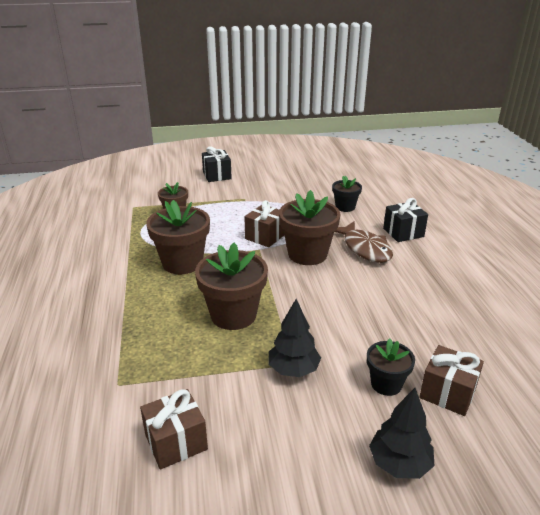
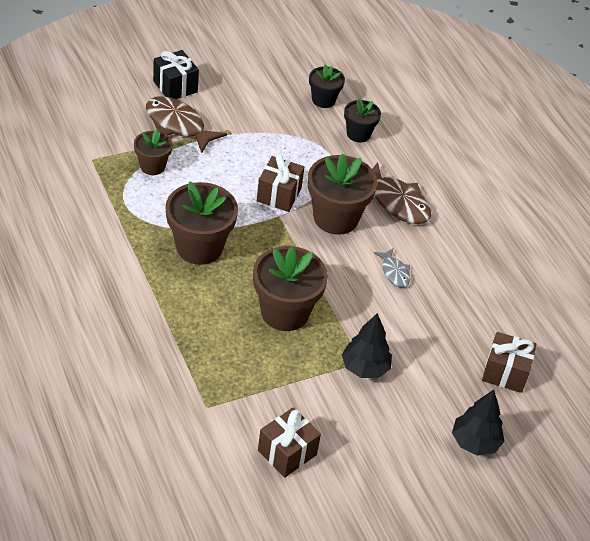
camera: 20 degrees left, 15 degrees up
(207, 194) = (178, 125): none -> brown fish
(348, 295) = (394, 272): none -> grey fish
(386, 384) = (451, 371): black flower pot -> black flower pot (323, 100)
(403, 232) = (434, 171): black gift -> none

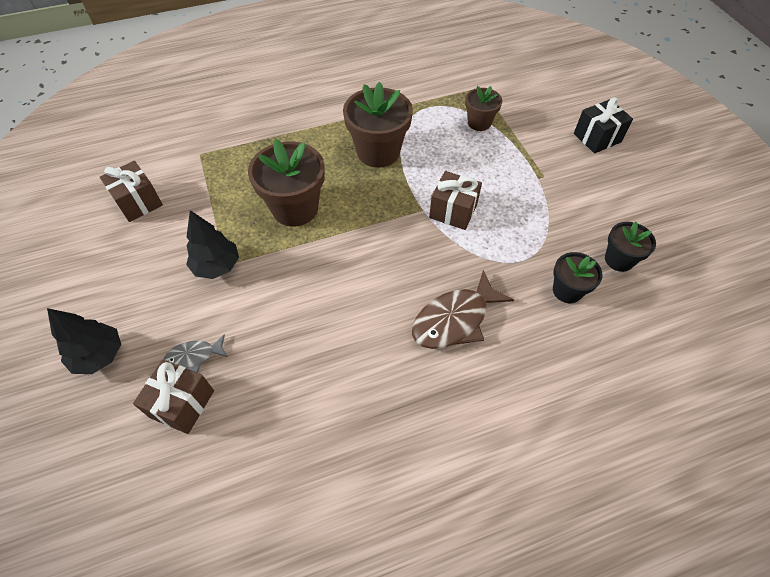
camera: 100 degrees right, 10 degrees up
(178, 125) = (540, 139): brown fish -> none
(335, 218) = (423, 257): brown flower pot -> none
(394, 272) = (343, 305): grey fish -> grey fish (194, 356)

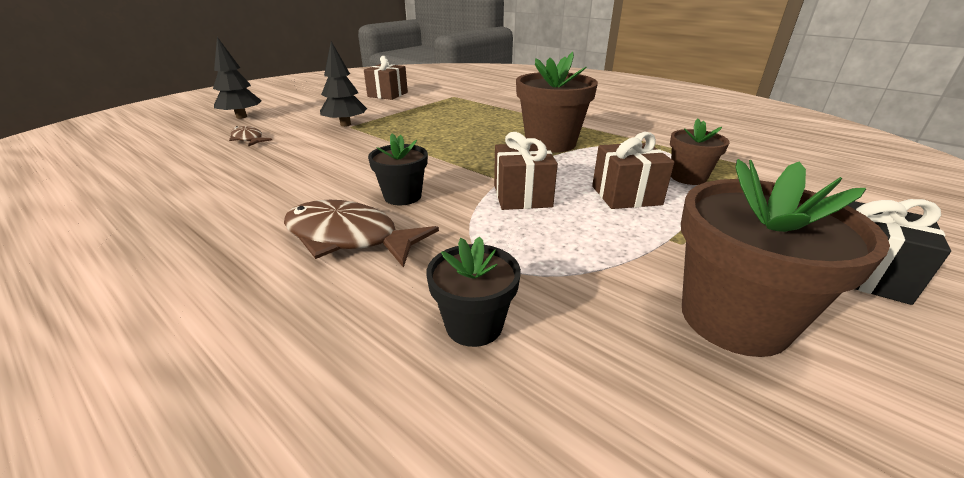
camera: 60 degrees right, 25 degrees down
(182, 404) = (199, 146): brown gift -> brown gift (626, 195)
(194, 356) = (248, 139): grey fish -> brown fish
(295, 208) = (434, 132): brown flower pot -> brown flower pot (733, 319)
(619, 260) = (614, 379): black flower pot -> black flower pot (402, 196)

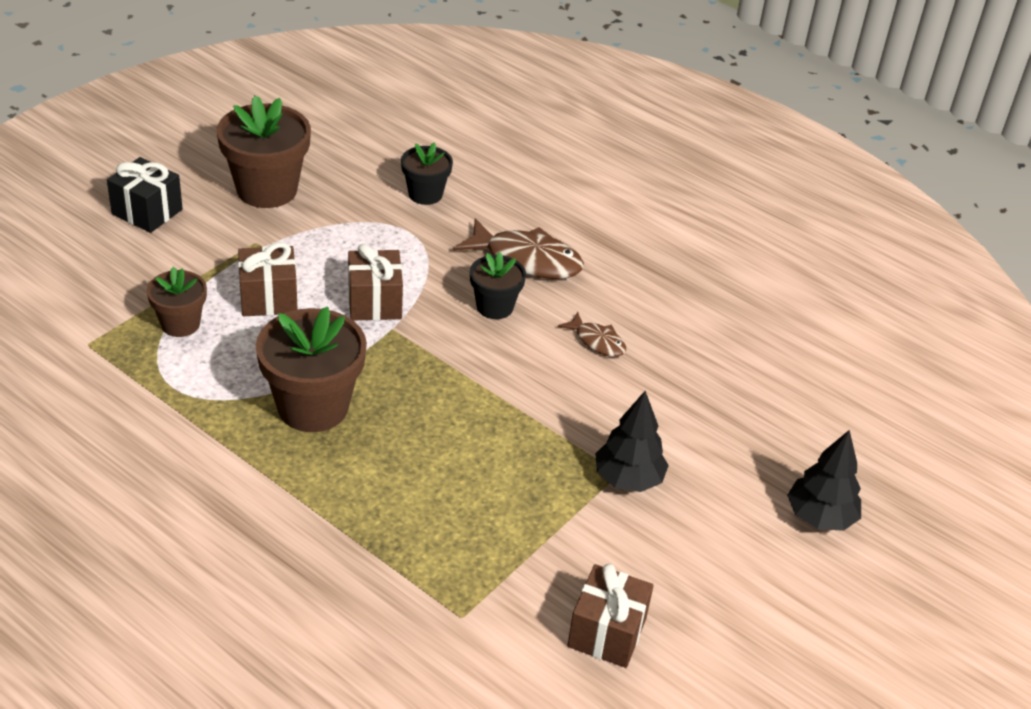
camera: 175 degrees right, 10 degrees up
(248, 139) = (744, 435): brown fish -> brown fish (597, 341)

